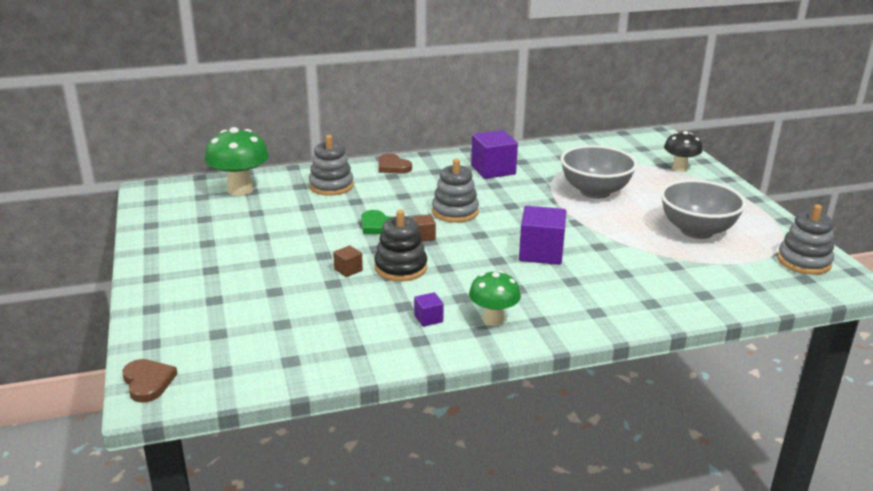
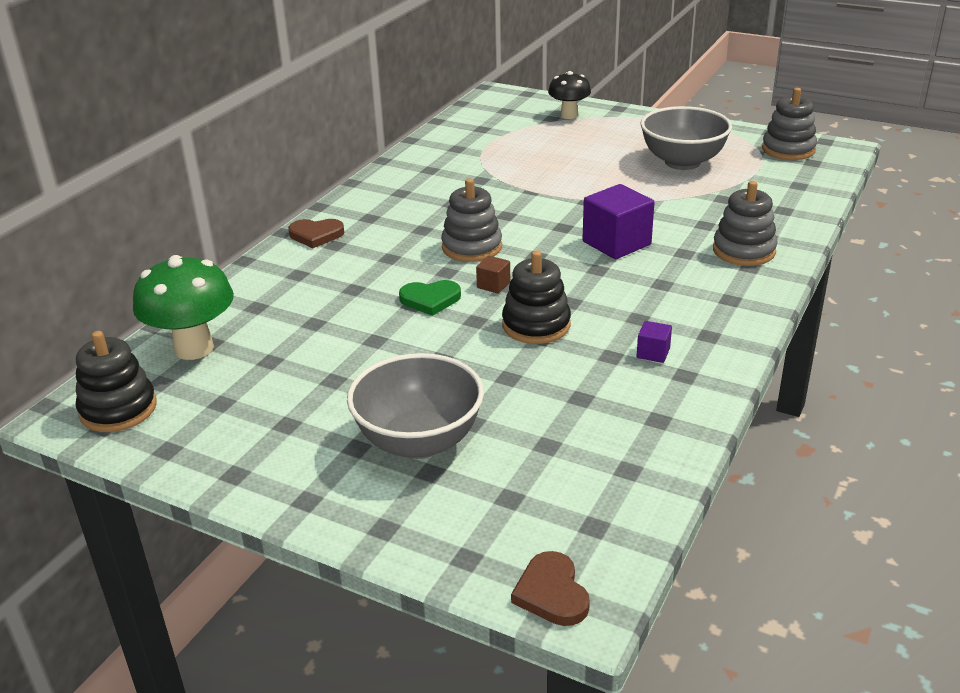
camera: 45 degrees left, 5 degrees up
(148, 382) = (551, 593): brown heart -> brown heart turned 120 degrees counterclockwise
(168, 198) = (118, 409): none -> black stacking toy
(331, 186) = (293, 288): grey stacking toy -> grey stacking toy (744, 251)
(348, 270) = (495, 357): brown cube -> none
(493, 170) = (421, 190): purple cube -> none
(493, 320) = (699, 320): green mushroom -> none
(595, 192) = (547, 167): grey bowl -> grey bowl (419, 441)

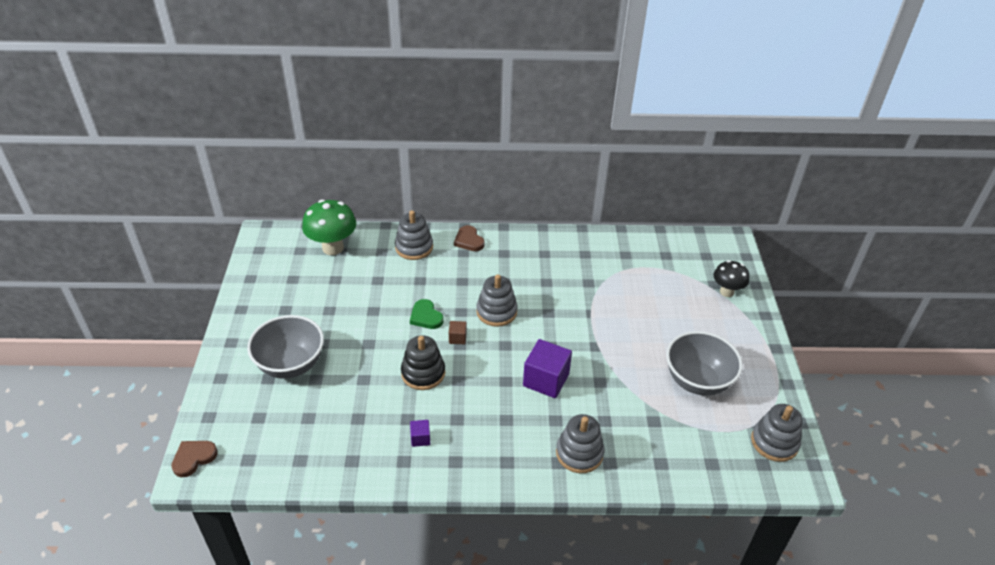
camera: 60 degrees right, 10 degrees up
(118, 409) = (273, 248): black stacking toy -> none
(279, 278) = (414, 247): none -> grey stacking toy

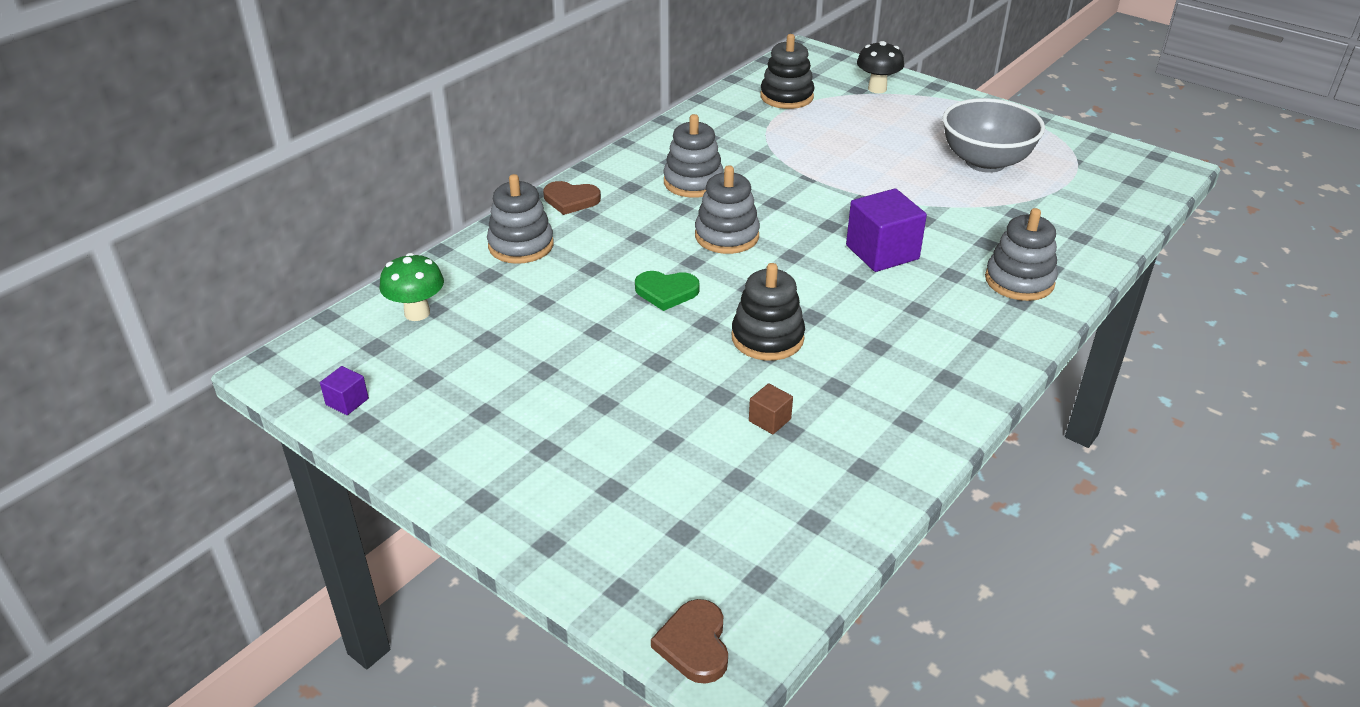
camera: 50 degrees left, 5 degrees down
(291, 364) = (609, 452): grey bowl -> none
(333, 248) = (417, 313): green mushroom -> green mushroom, size x0.64
(420, 438) = (881, 389): purple cube -> purple cube (347, 402)
(457, 338) = (736, 284): brown cube -> brown cube (769, 420)
(667, 260) = (786, 97): none -> black stacking toy
(774, 442) = (1110, 161): grey stacking toy -> grey stacking toy (693, 182)

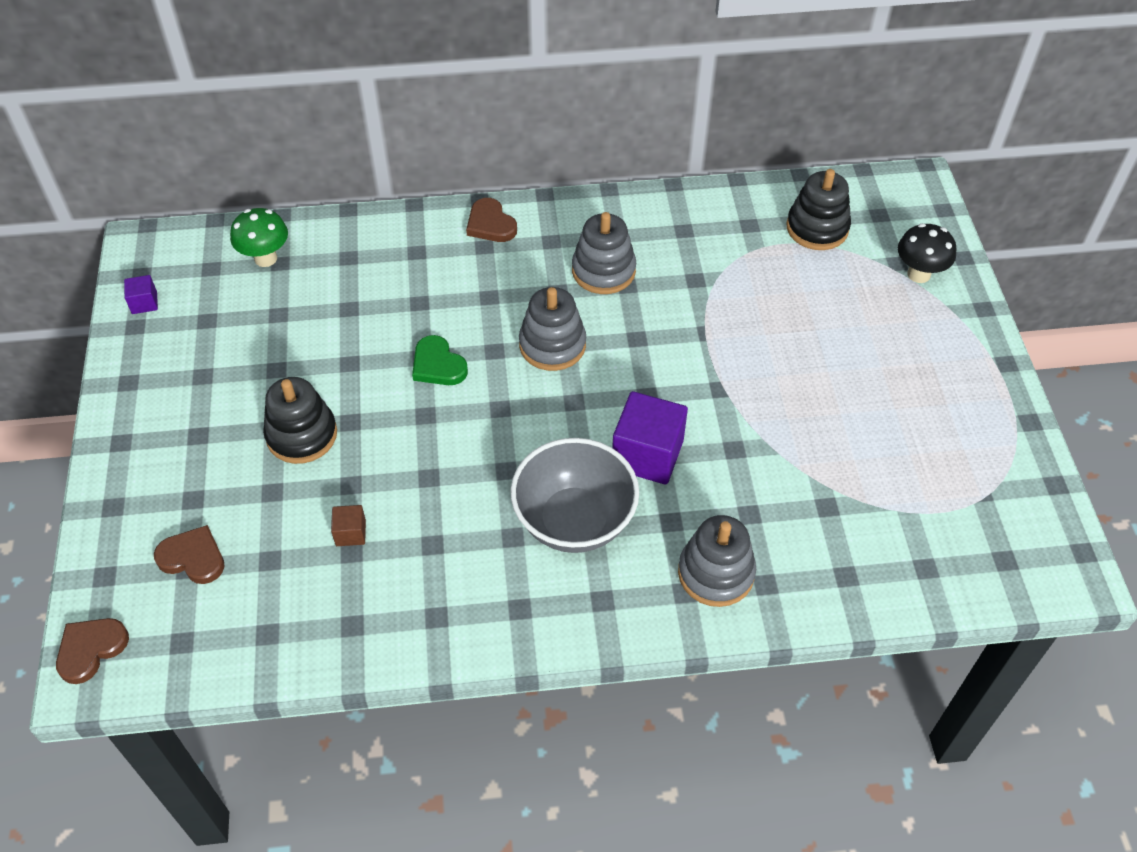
camera: 45 degrees right, 15 degrees up
(521, 245) = (401, 244): grey stacking toy -> none
(676, 522) = (193, 558): none -> brown heart
(767, 338) = (447, 463): black stacking toy -> black stacking toy (302, 435)
(985, 162) = (888, 431): grey bowl -> grey bowl (574, 521)

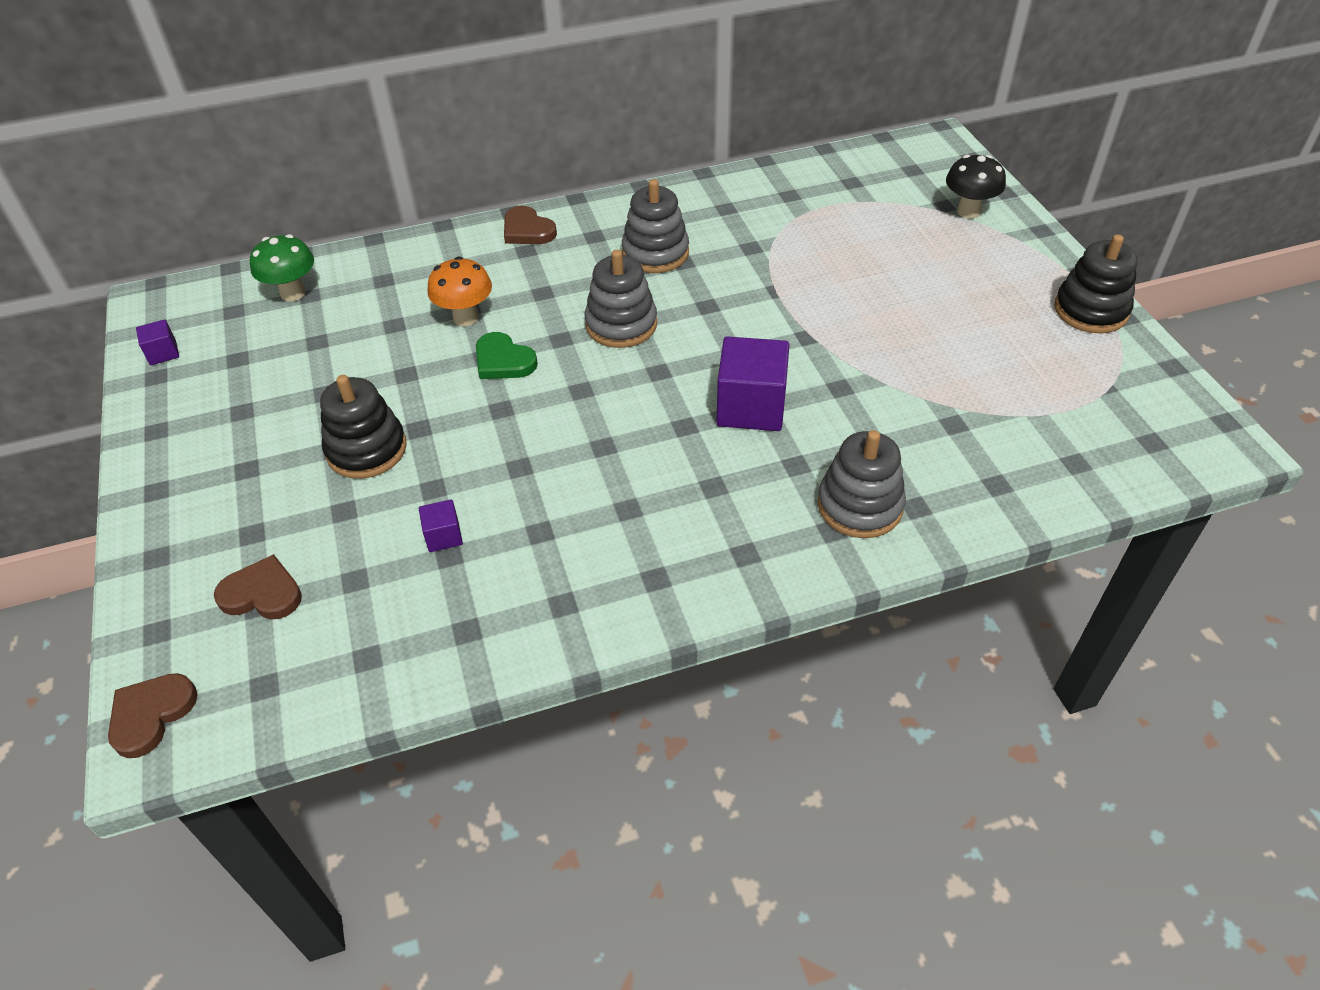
camera: 10 degrees left, 5 degrees down
(350, 533) = (443, 536): brown cube -> purple cube
(414, 312) = (466, 318): none -> orange mushroom
(574, 521) = (691, 482): grey bowl -> none
(817, 228) = (856, 188): black stacking toy -> black stacking toy (1090, 310)

